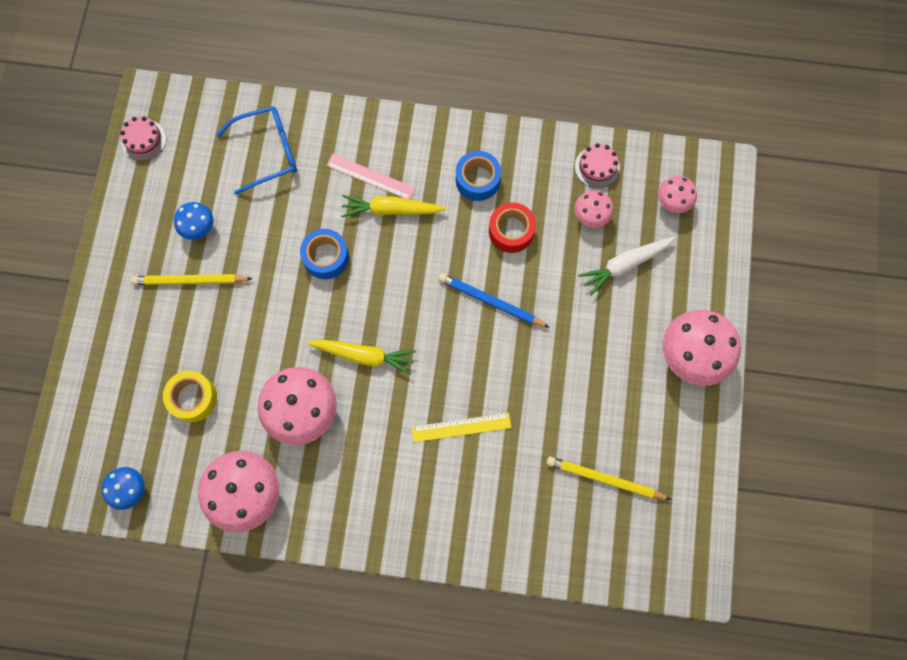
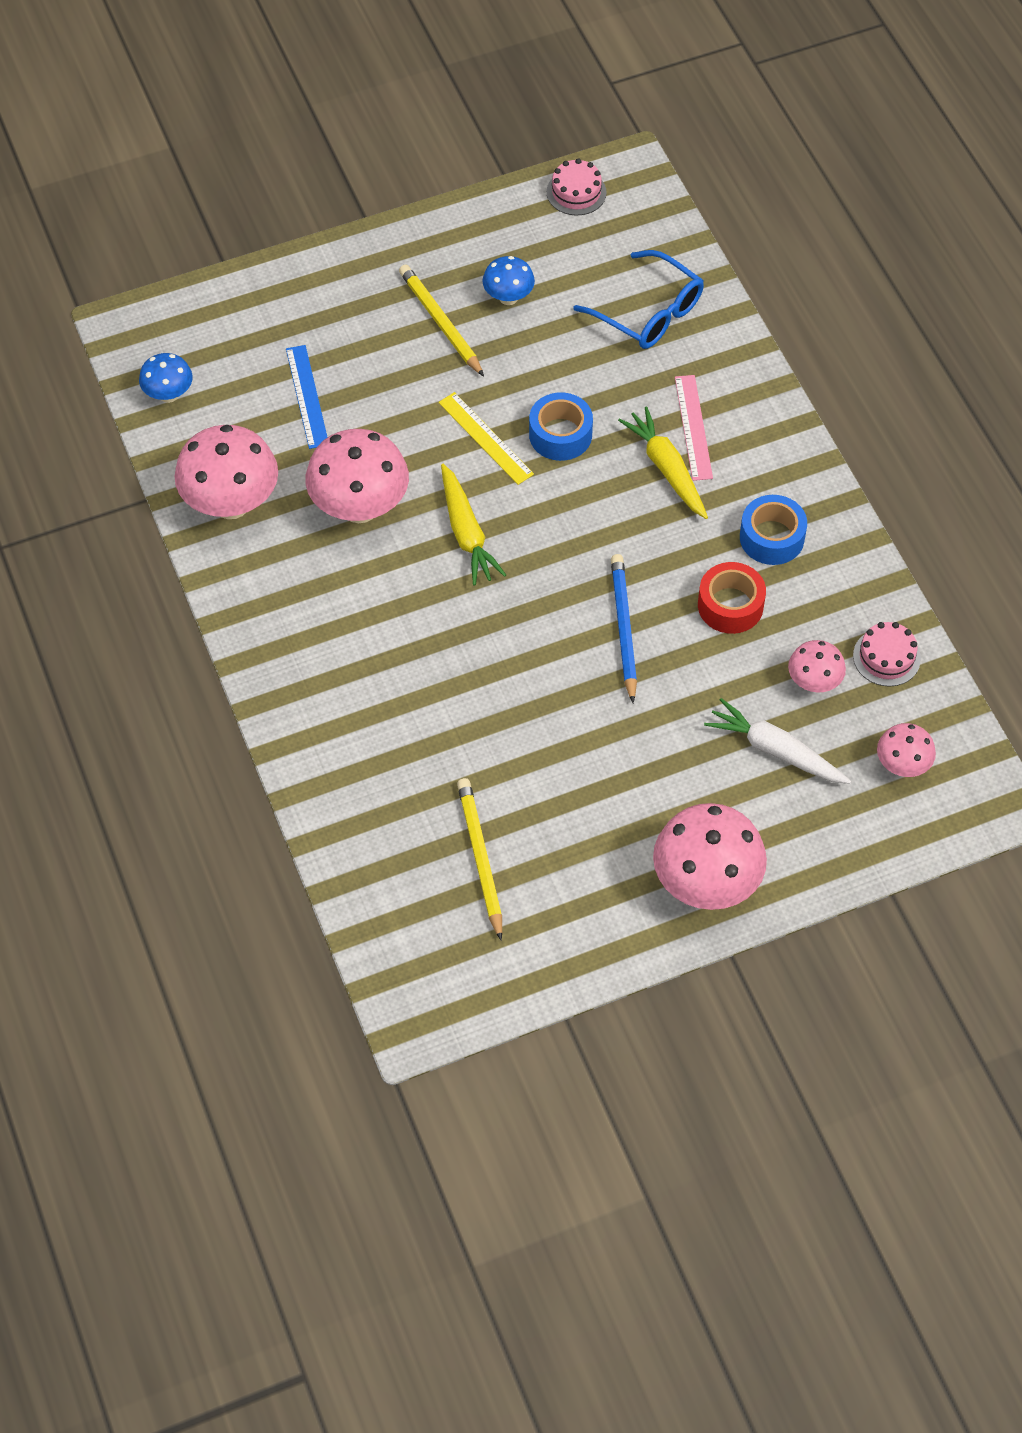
camera: 60 degrees right, 15 degrees down
(193, 398) = (307, 396): yellow tape -> blue ruler
(461, 427) = (445, 674): yellow ruler -> yellow ruler (485, 438)

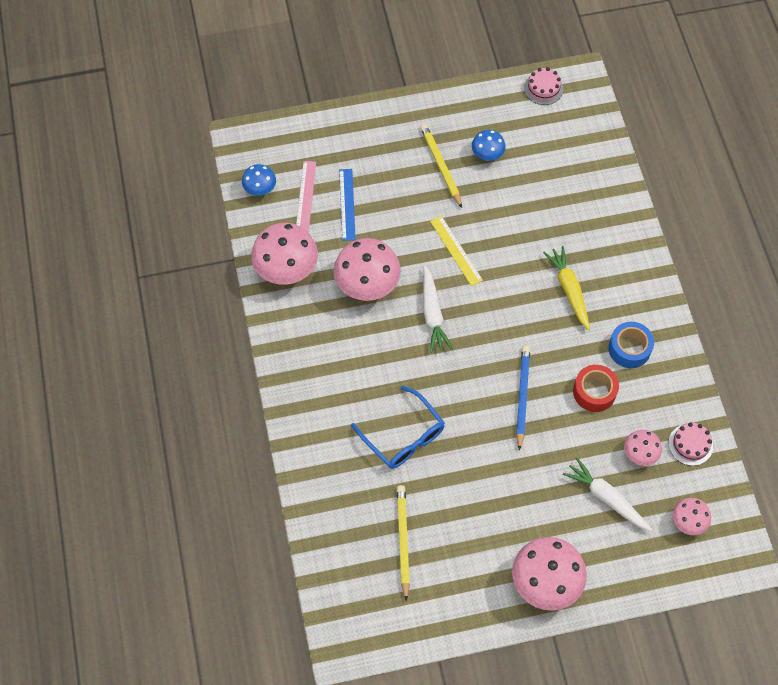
camera: 10 degrees right, 5 degrees up
(466, 532) = (432, 314): yellow carrot -> white carrot
(560, 435) = (504, 255): blue tape -> none
(649, 313) = (576, 179): blue glasses -> blue glasses (404, 436)
(693, 427) = (591, 263): pink ruler -> pink ruler (306, 196)

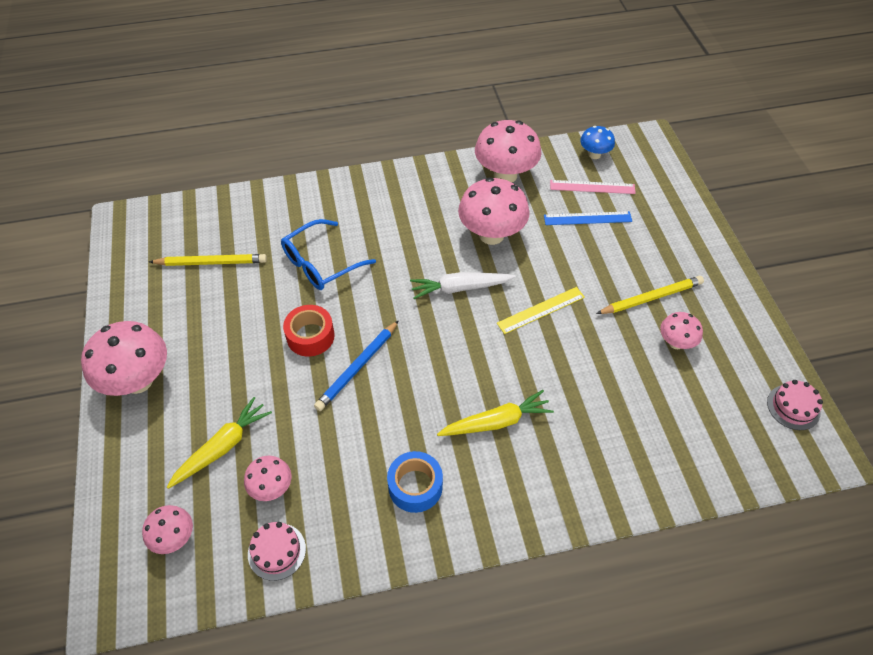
camera: 90 degrees right, 10 degrees down
(487, 155) = (676, 343): blue mushroom -> pink mushroom
(522, 396) = (357, 367): blue pencil -> blue pencil turned 120 degrees clockwise
(594, 392) = (358, 442): red tape -> red tape (310, 336)
(606, 498) = (222, 447): white carrot -> yellow carrot

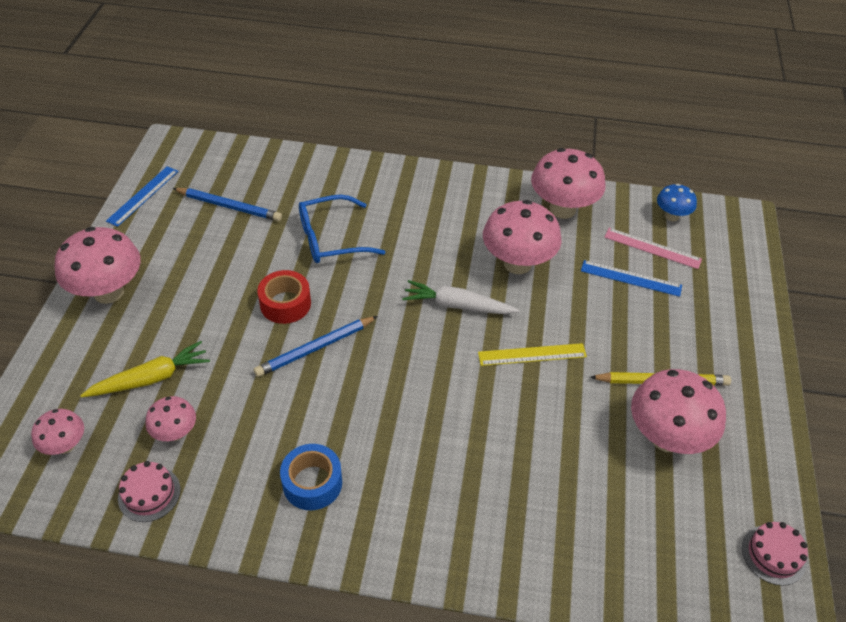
camera: 20 degrees right, 5 degrees down
(122, 277) = (143, 195): none -> blue ruler
(211, 262) = (229, 206): yellow pencil -> blue pencil
(496, 422) = (427, 450): yellow carrot -> none
(676, 343) = (666, 438): pink mushroom -> pink mushroom, size x1.87

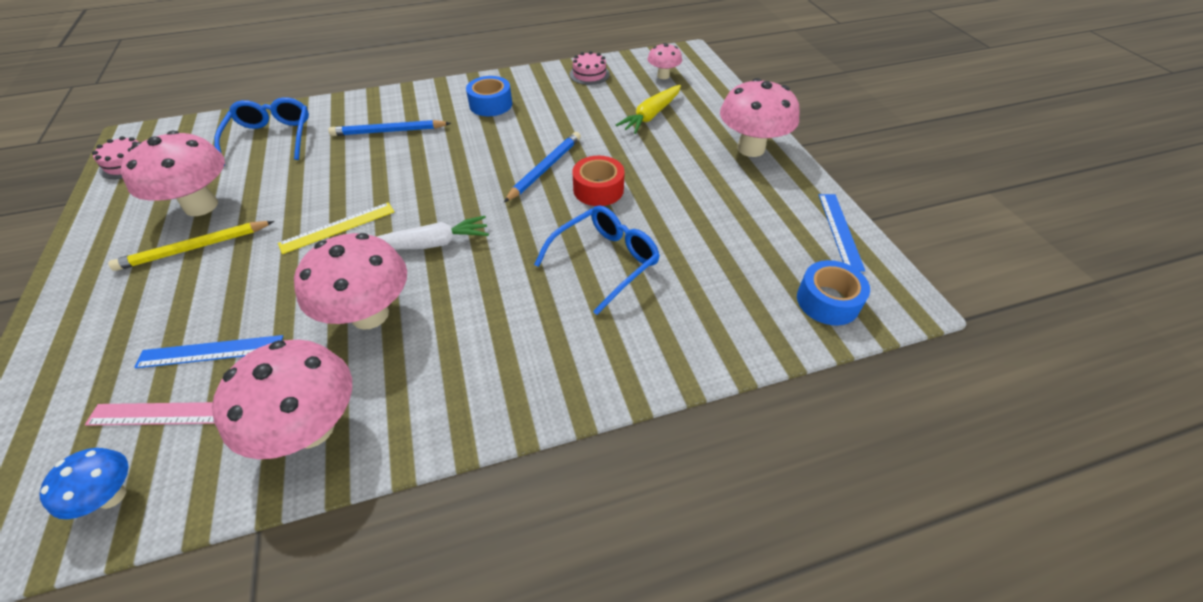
camera: 155 degrees right, 0 degrees up
(175, 433) = (603, 98): pink mushroom -> none
(213, 161) = (828, 301): none -> blue tape
(229, 206) = (744, 254): blue pencil -> blue pencil (389, 131)
(599, 533) = (271, 138): none -> blue glasses

